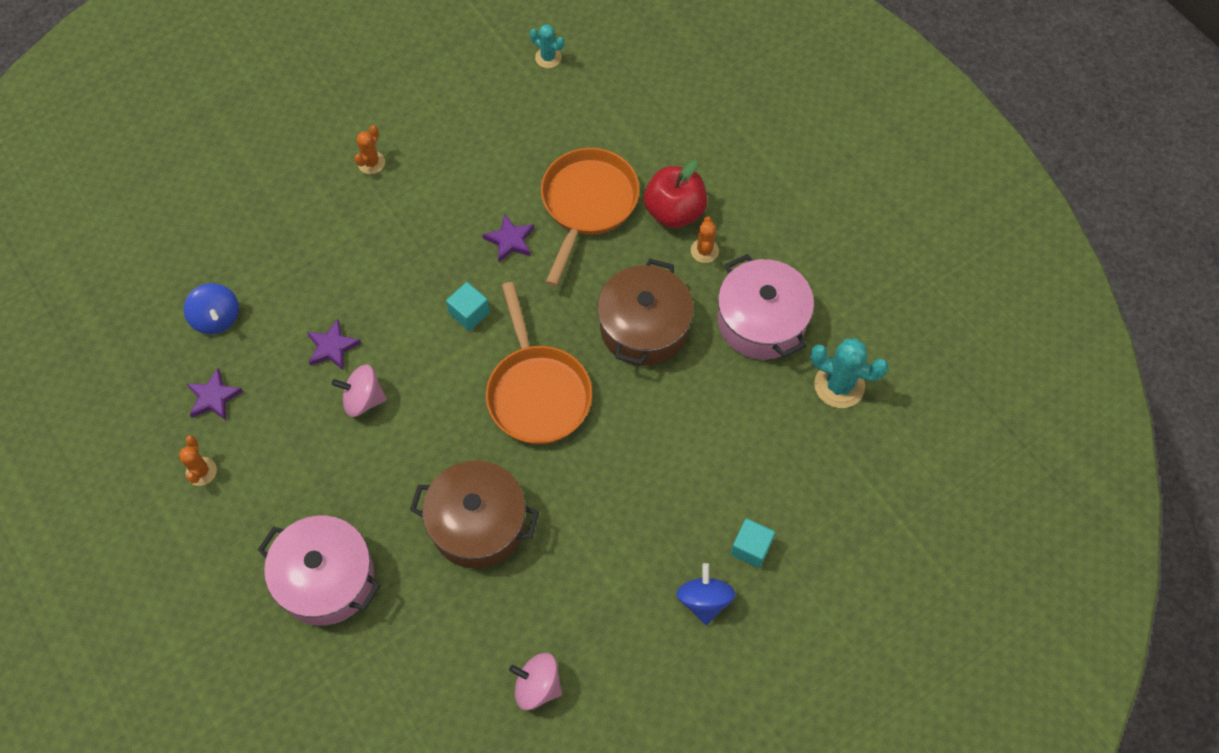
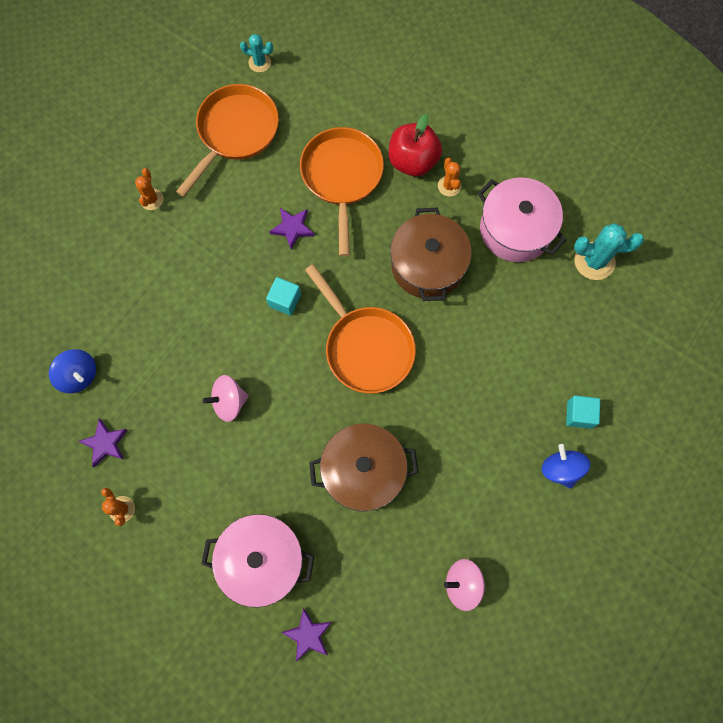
camera: 20 degrees left, 10 degrees up
(332, 347) = (185, 367): purple star -> purple star (308, 635)
(490, 122) = (235, 132): none -> orange pan

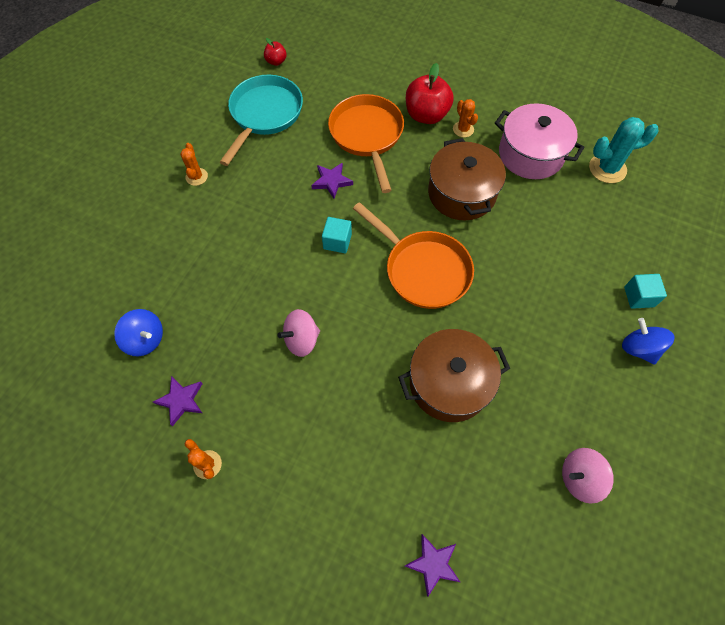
camera: 10 degrees left, 10 degrees down
(235, 132) = (264, 115): orange pan -> turquoise pan
(259, 63) = (276, 61): turquoise cactus -> red apple
(262, 560) = (366, 491): pink pot -> none

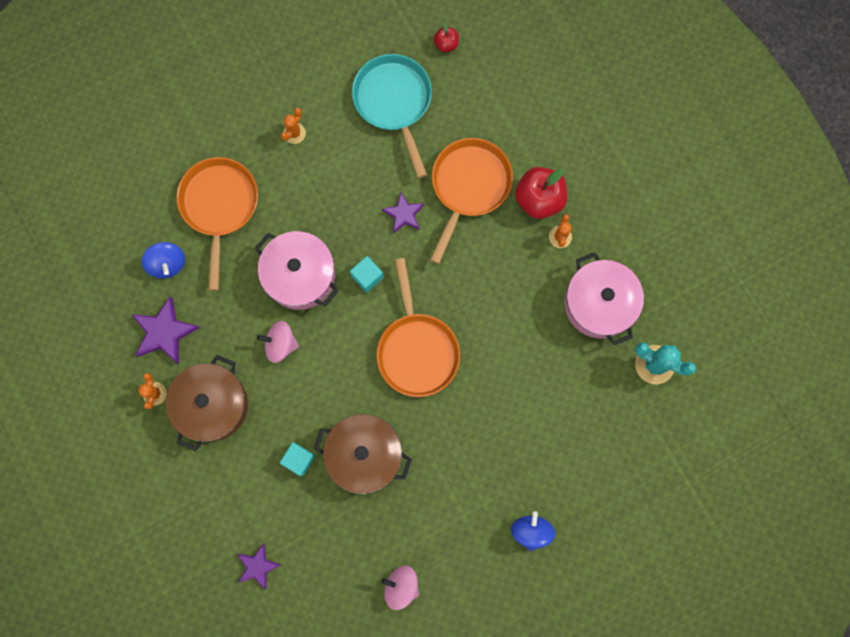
camera: 35 degrees right, 15 degrees up
(166, 265) = (219, 206): none -> orange pan
(181, 400) = (164, 332): purple star -> purple star, size x1.56
(264, 115) = (394, 102): turquoise pan -> turquoise pan turned 75 degrees counterclockwise
(278, 275) = (300, 276): none -> pink pot
(461, 193) = (505, 301): brown pot -> brown pot (212, 405)
(639, 297) = (570, 493): turquoise cube -> turquoise cube (299, 459)

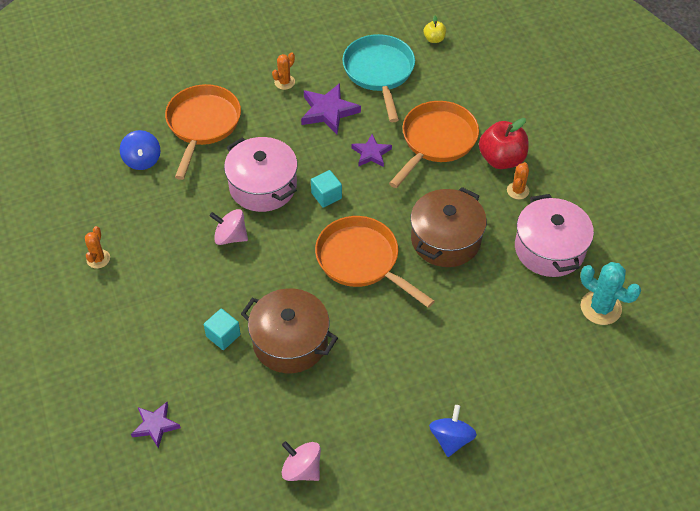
camera: 10 degrees right, 25 degrees down
(164, 332) = (123, 212): purple star -> purple star (328, 111)
(212, 405) = (151, 276): brown pot -> brown pot (445, 239)
(416, 350) = (362, 260): orange pan -> orange pan turned 135 degrees clockwise
(446, 44) = (434, 39): red apple -> yellow apple

